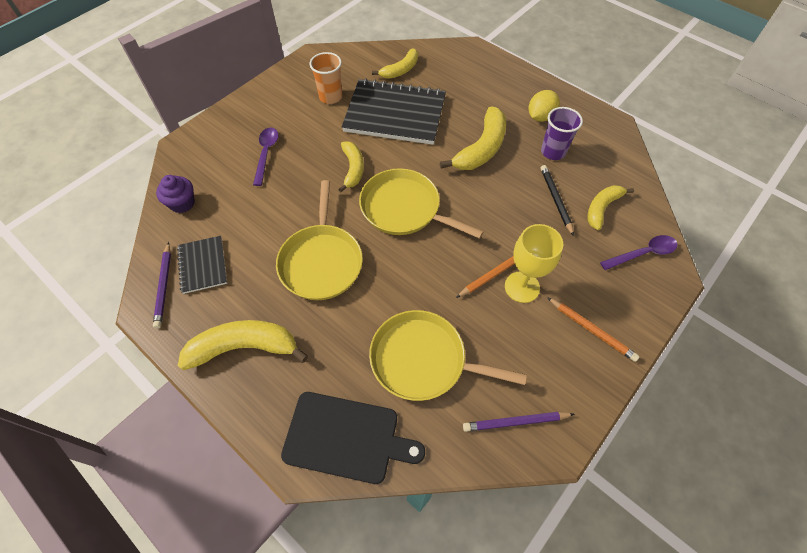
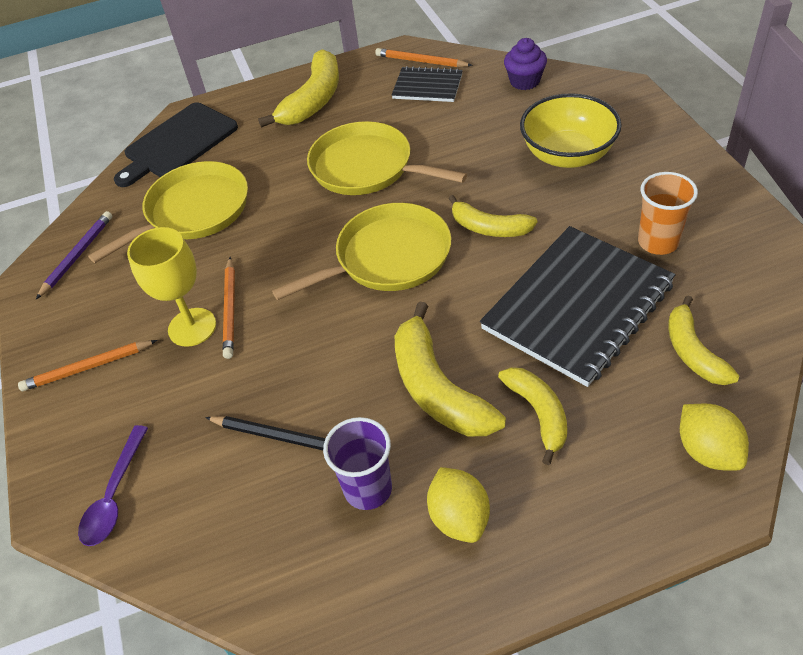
camera: 125 degrees right, 10 degrees down
(164, 286) = (421, 61): purple pencil -> orange pencil
(266, 154) = (567, 155): purple spoon -> yellow bowl
(452, 56) = (707, 451): none -> yellow lemon
(602, 208) = (218, 491): yellow banana -> yellow banana (538, 414)

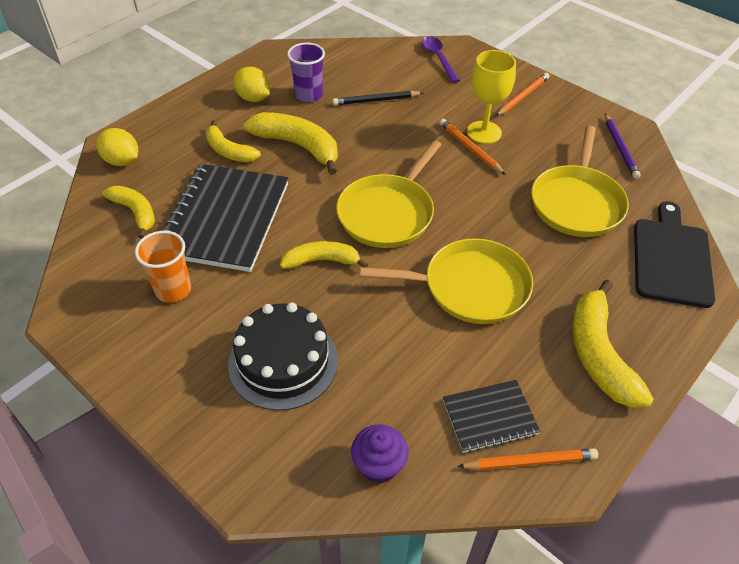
camera: 145 degrees right, 0 degrees up
(567, 155) = (283, 362): yellow bowl -> black cake

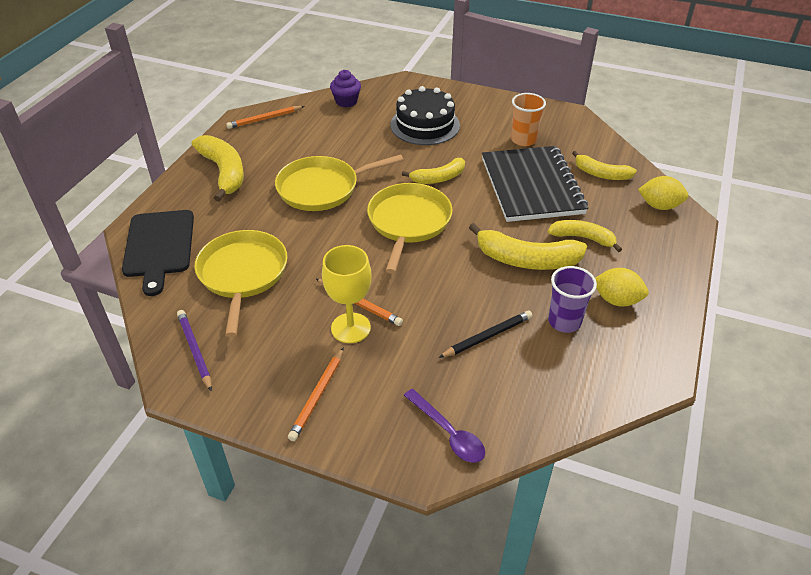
camera: 160 degrees right, 5 degrees down
(489, 417) = (291, 130): black notebook -> none

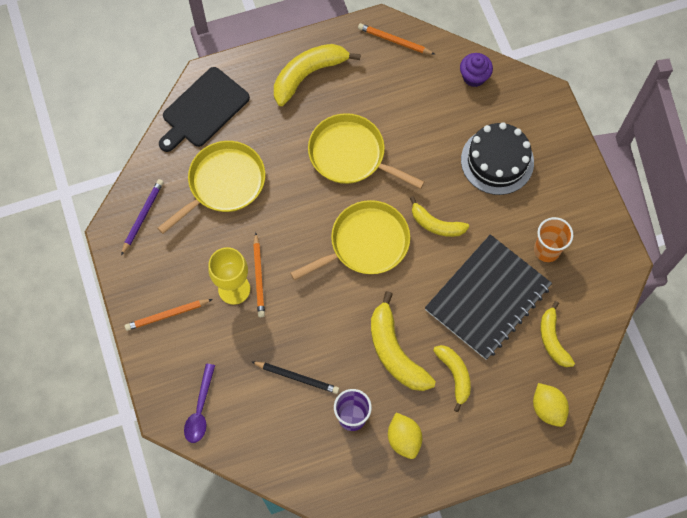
camera: 50 degrees right, 25 degrees up
(224, 172) = (308, 75): yellow banana -> yellow banana turned 150 degrees counterclockwise

